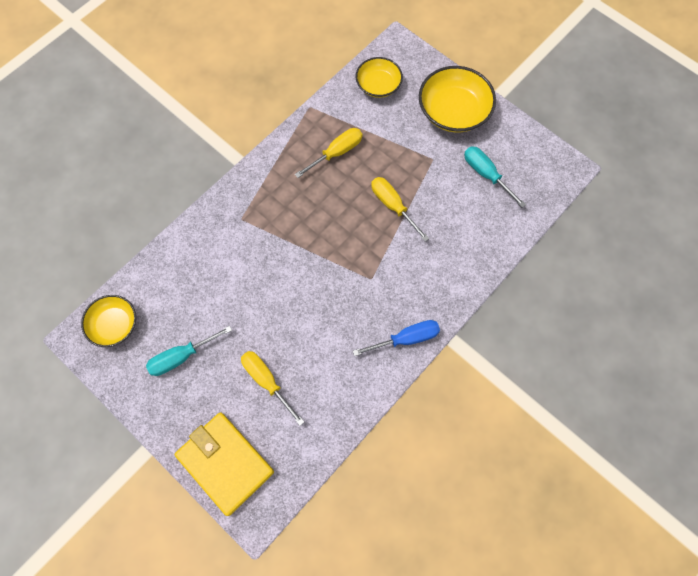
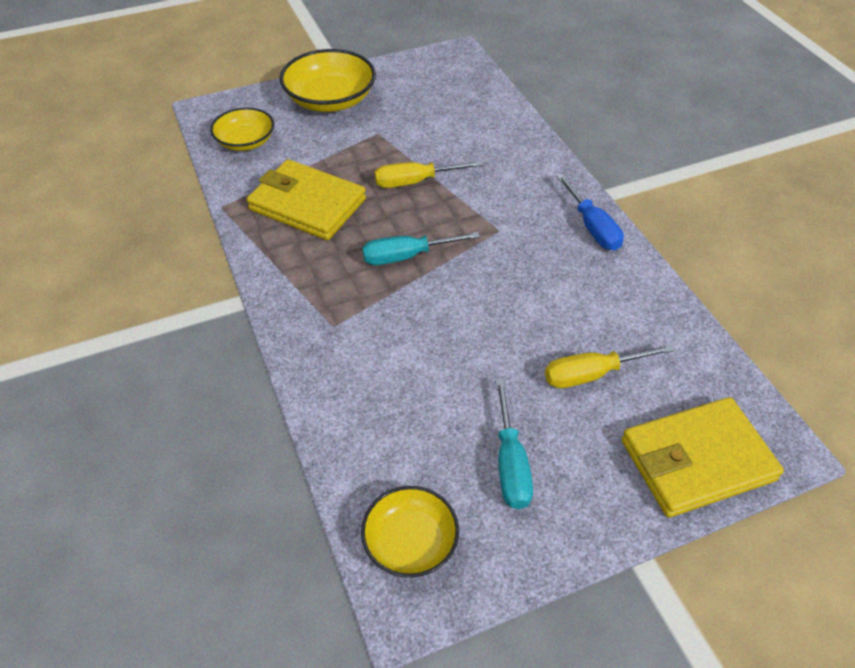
camera: 65 degrees left, 20 degrees down
(336, 153) = (307, 204): yellow screwdriver -> yellow wallet
(406, 339) = (592, 227): blue screwdriver -> blue screwdriver turned 150 degrees clockwise
(486, 175) = (426, 104): turquoise screwdriver -> turquoise screwdriver (407, 256)

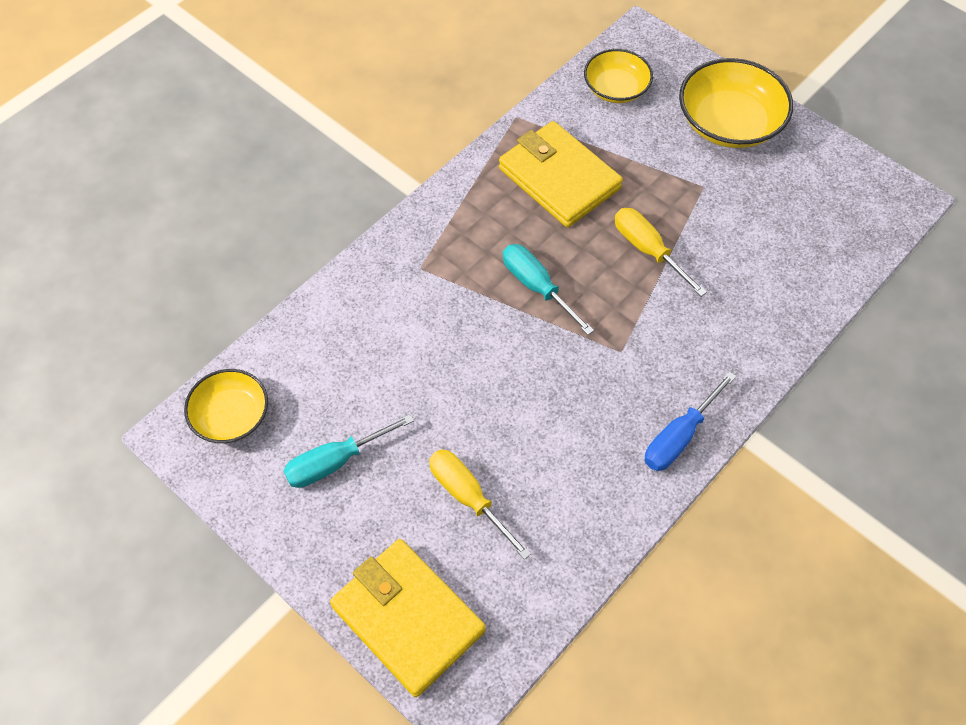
camera: 65 degrees right, 10 degrees up
(307, 204) = (559, 178): yellow wallet -> yellow wallet turned 45 degrees counterclockwise

